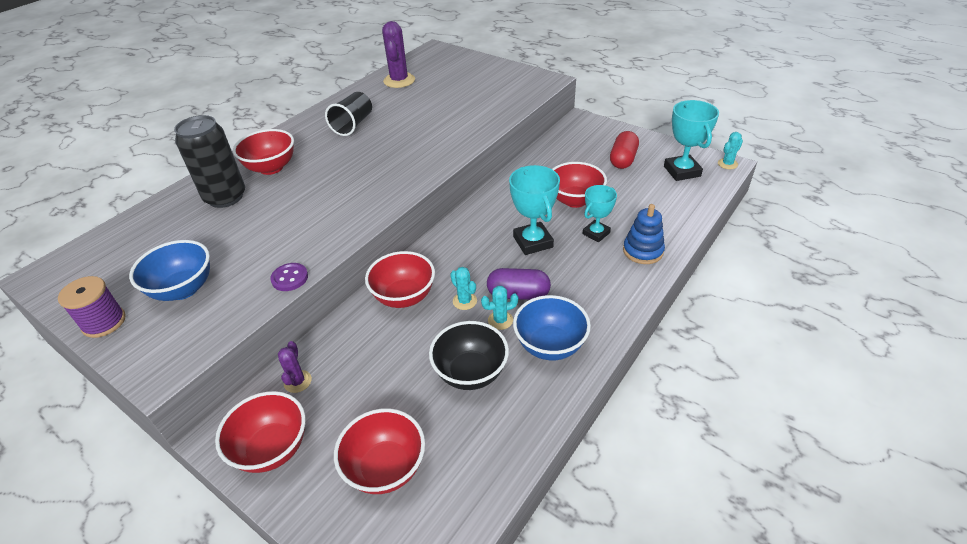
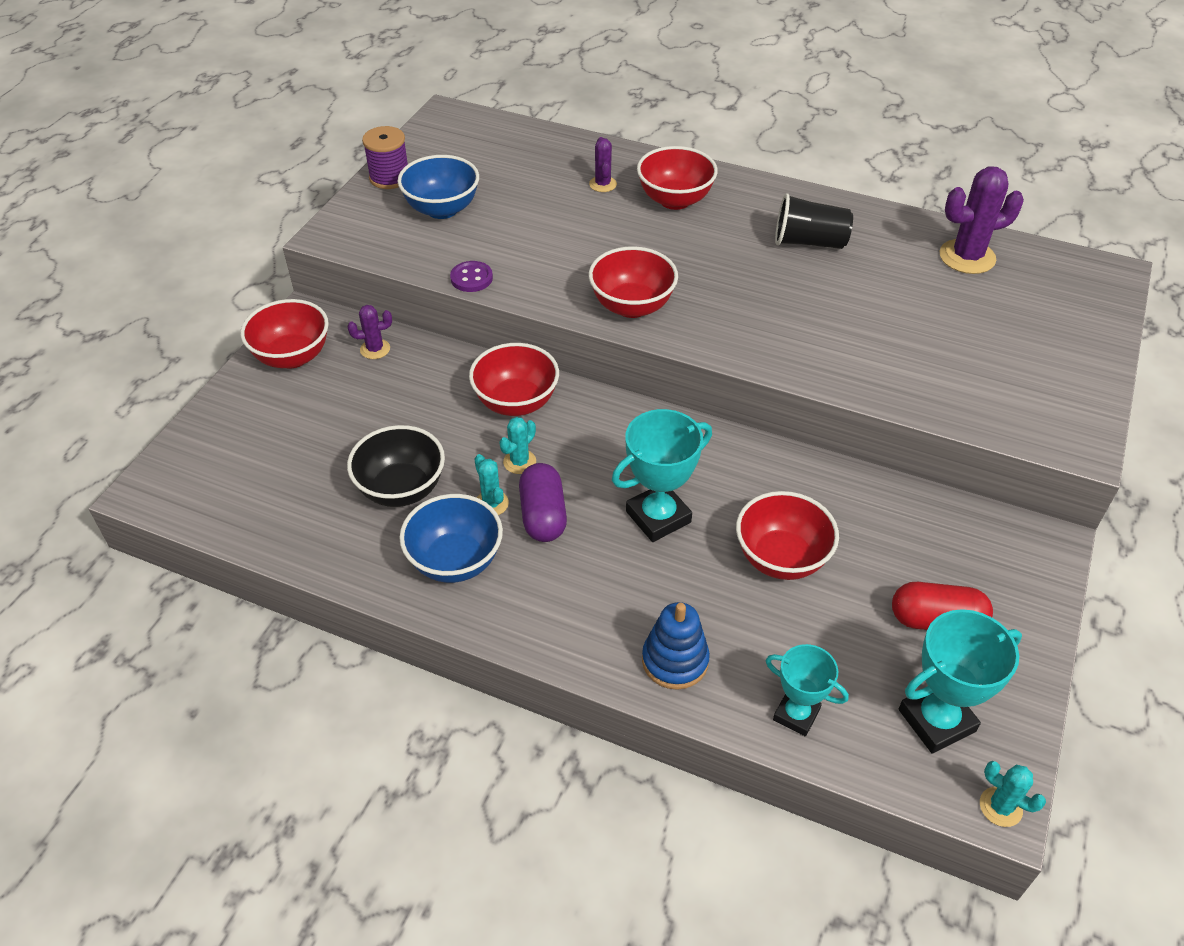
camera: 75 degrees right, 5 degrees up
(225, 197) = (603, 184): black can -> purple cactus
(386, 468) = (273, 444): red bowl -> red bowl (632, 306)
(596, 233) = (702, 594): turquoise trophy -> turquoise trophy (796, 714)

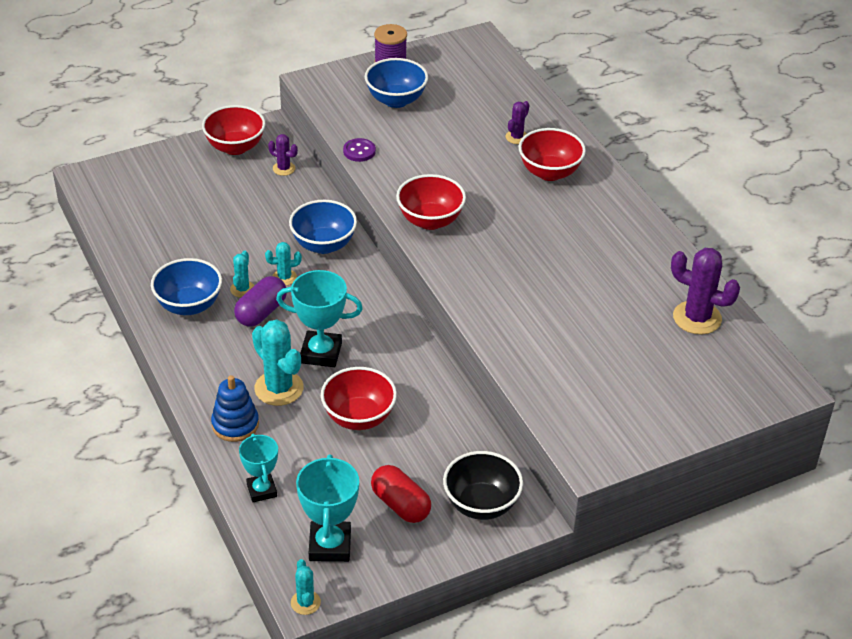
camera: 40 degrees right, 5 degrees down
(401, 489) = (206, 253): black bowl -> black bowl (481, 504)
(516, 402) = (323, 245): red bowl -> blue bowl
(666, 585) = (279, 388): none -> turquoise cactus
(809, 242) = (600, 247): black cup -> none
(936, 720) = (330, 545): turquoise trophy -> turquoise trophy turned 75 degrees clockwise

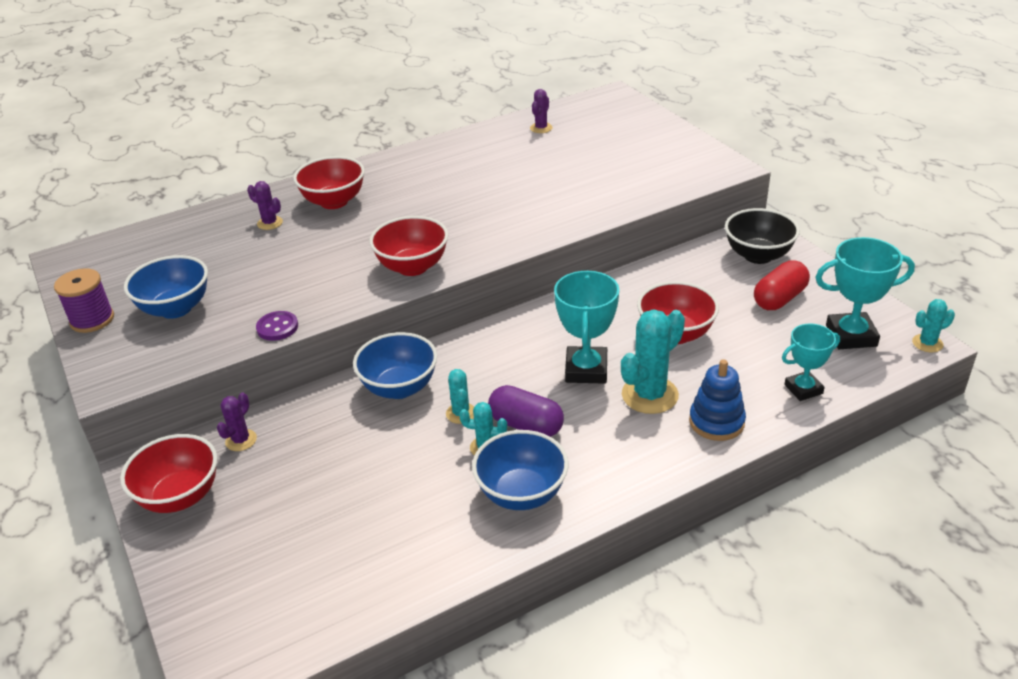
camera: 90 degrees left, 5 degrees down
(697, 318) = (541, 128): purple cactus -> purple cactus, size x0.54

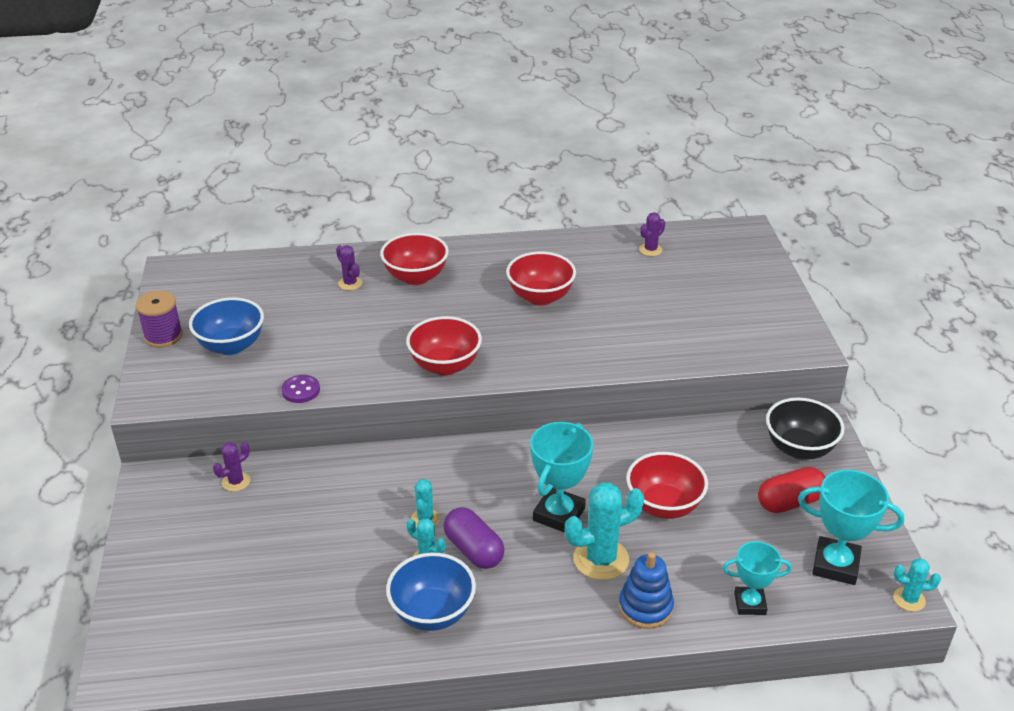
camera: 20 degrees right, 0 degrees up
(180, 496) = (166, 516): red bowl -> red bowl (540, 297)
(399, 388) = (388, 476): blue bowl -> none

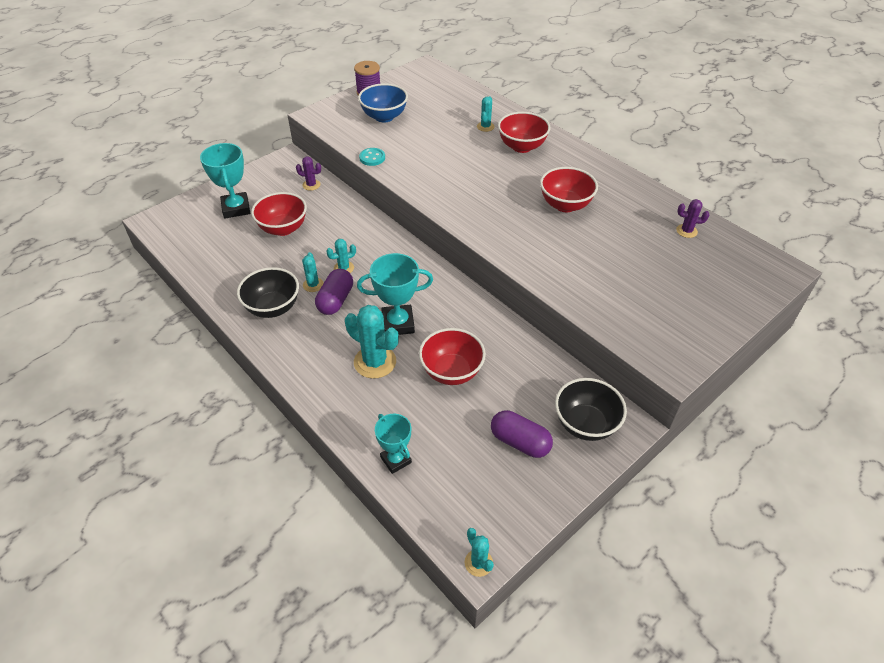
camera: 55 degrees right, 10 degrees up
(301, 390) = (372, 158): purple button -> turquoise button
(350, 283) = (485, 127): purple cactus -> turquoise cactus
(432, 613) = (273, 308): blue bowl -> black bowl
(445, 366) = (450, 198): red bowl -> red bowl (283, 228)
(645, 607) = (350, 403): blue stacking toy -> none
(790, 502) = (520, 442): red capsule -> purple capsule
(835, 565) = (476, 498): turquoise trophy -> turquoise trophy (236, 208)

